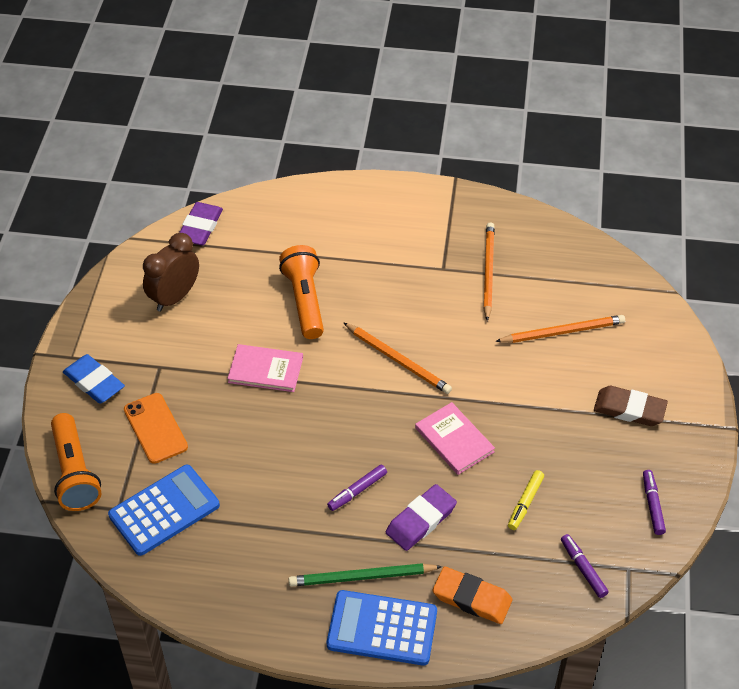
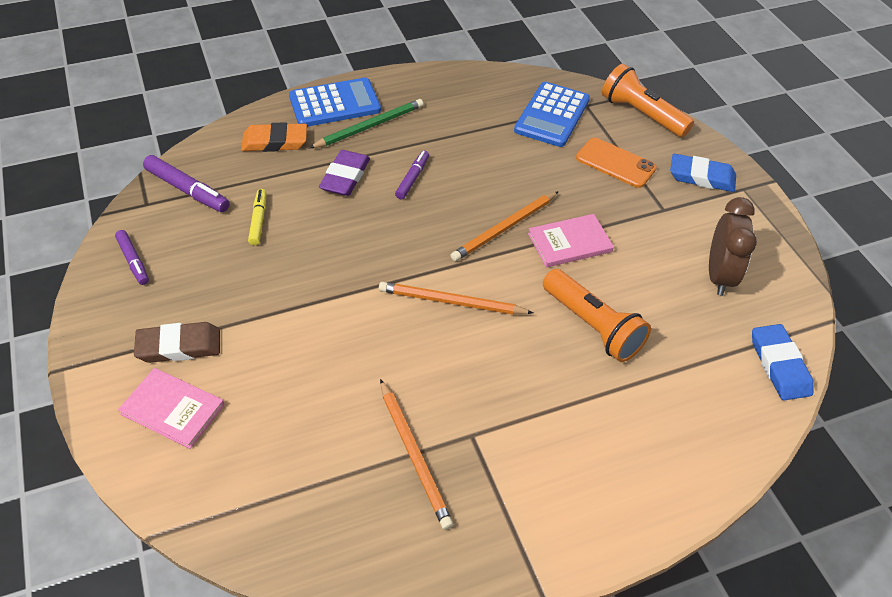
camera: 150 degrees right, 0 degrees up
(200, 227) = (779, 365): purple eraser -> blue eraser
(454, 440) = (351, 248): pink book -> pink book (172, 409)
(562, 332) = (286, 409): orange pencil -> orange pencil (504, 228)
(583, 569) = (187, 190): purple marker -> purple marker, size x1.56

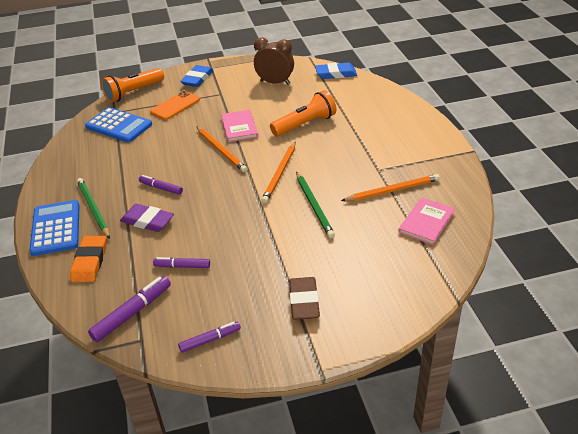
camera: 80 degrees left, 10 degrees down
(172, 409) = (360, 299): pink book -> pink book (426, 222)
(258, 220) = (182, 266): yellow marker -> purple marker
(374, 348) = (314, 206): none -> green pencil

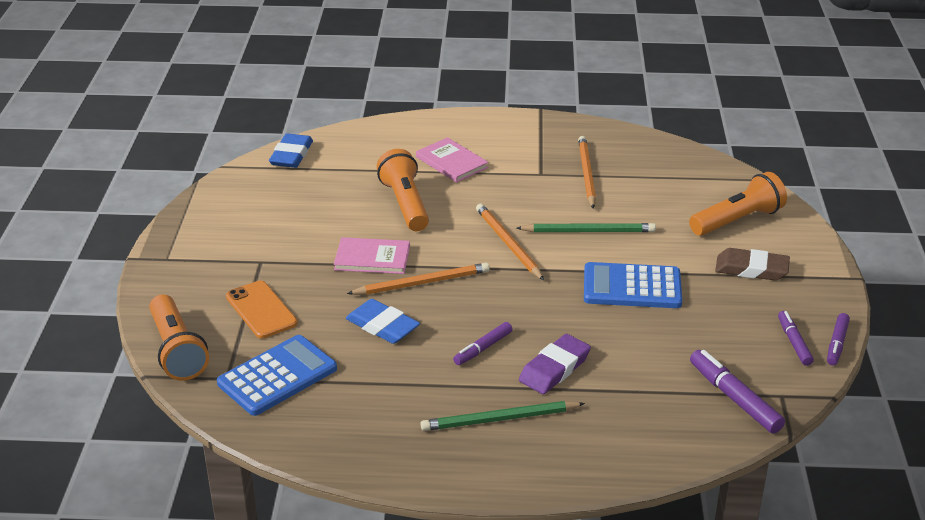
camera: 75 degrees left, 5 degrees down
(56, 228) = (529, 462): blue calculator -> blue calculator (632, 287)
(90, 262) = (621, 430): orange eraser -> none
(182, 266) = (661, 348): purple marker -> purple marker (836, 344)
(197, 79) = (192, 277): blue eraser -> blue eraser (382, 326)
(275, 82) = (271, 208): brown clock -> none
(280, 174) = (508, 244): orange pencil -> orange pencil turned 150 degrees counterclockwise
(374, 283) = (737, 220): none -> orange flashlight
(426, 222) = (653, 167): pink book -> pink book (451, 162)

